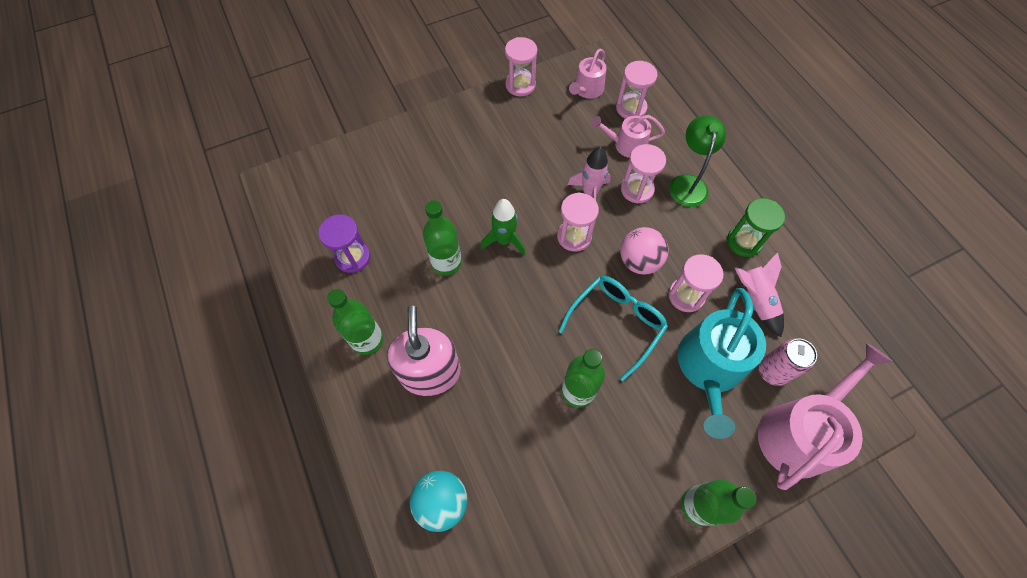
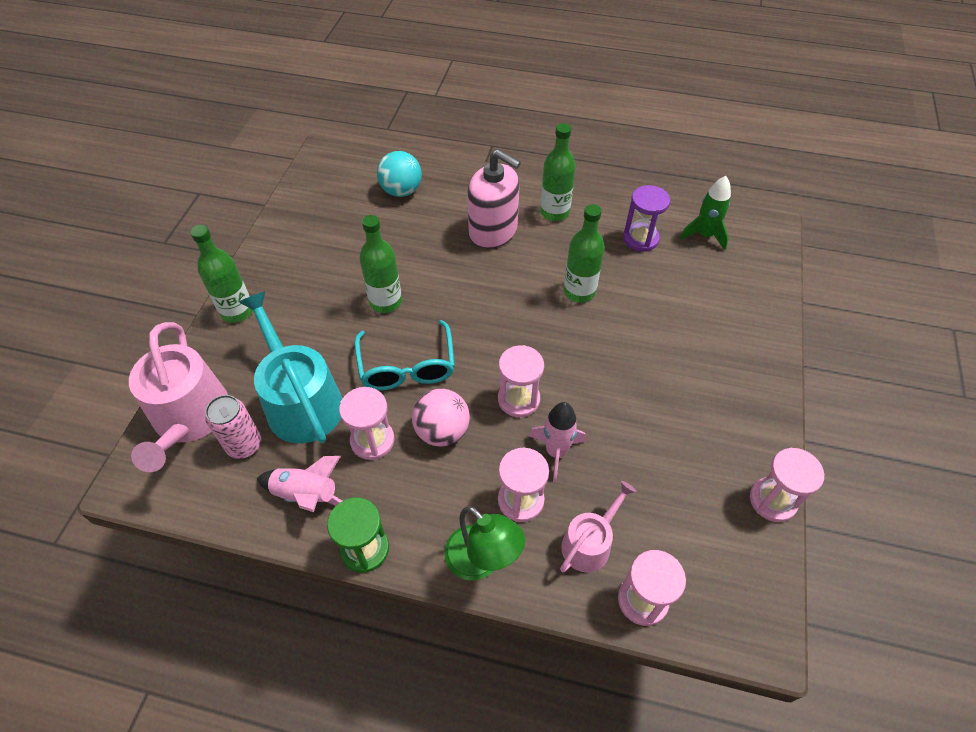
camera: 130 degrees right, 10 degrees down
(504, 240) = (564, 344): green rocket -> green rocket (704, 235)
(587, 90) = (713, 572): pink watering can -> none

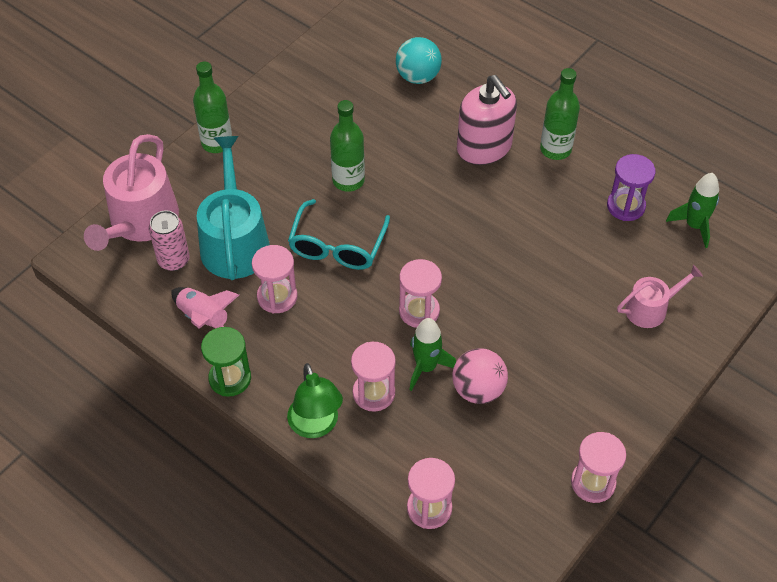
camera: 25 degrees right, 0 degrees up
(442, 431) = (338, 312): pink ball -> pink ball (478, 389)
(556, 452) = (426, 367): pink rocket -> green rocket
(579, 291) = (532, 236): green bottle -> none
(589, 543) = (411, 449): pink watering can -> pink watering can (650, 308)

